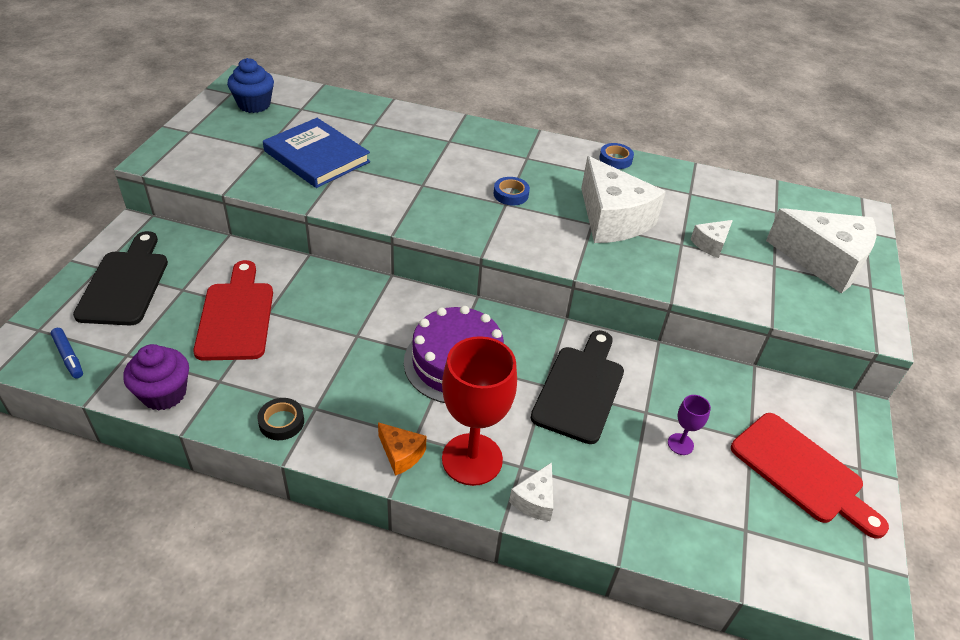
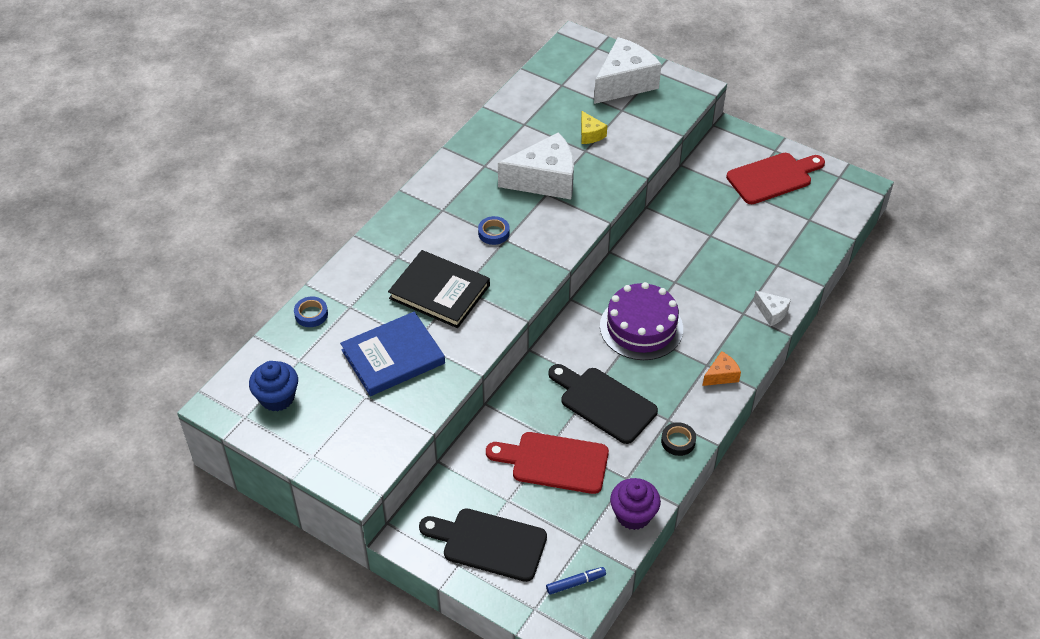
camera: 70 degrees left, 5 degrees up
(411, 171) = (439, 292): none -> black book
(472, 459) = (733, 337): red goblet -> none
(580, 389) = (683, 264): black cutting board -> black cutting board (604, 403)
(615, 159) = (463, 153): blue tape -> blue tape (311, 314)
(680, 444) = (741, 227): purple goblet -> none
(711, 244) = (590, 134): white cheese -> yellow cheese

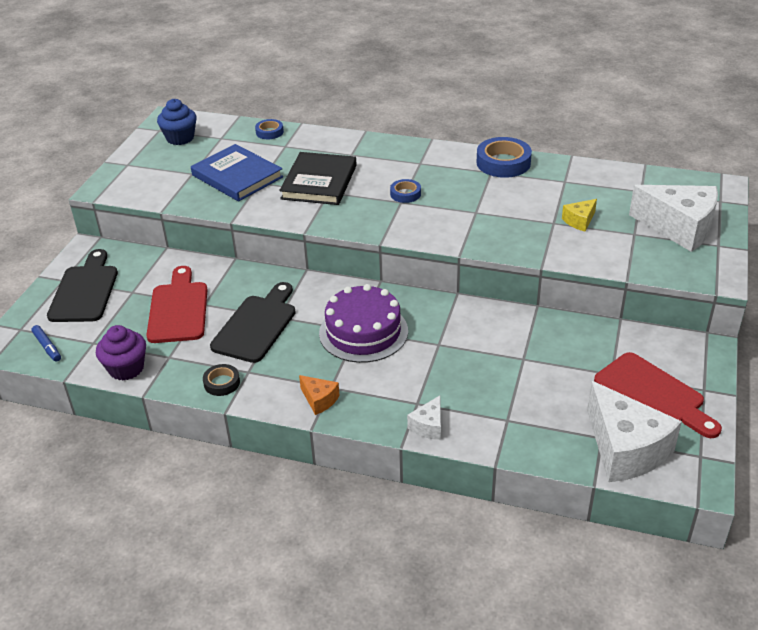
camera: 75 degrees right, 10 degrees down
(473, 153) = (503, 163): none -> blue tape
(545, 180) = (493, 207): white cheese -> white cheese (625, 449)

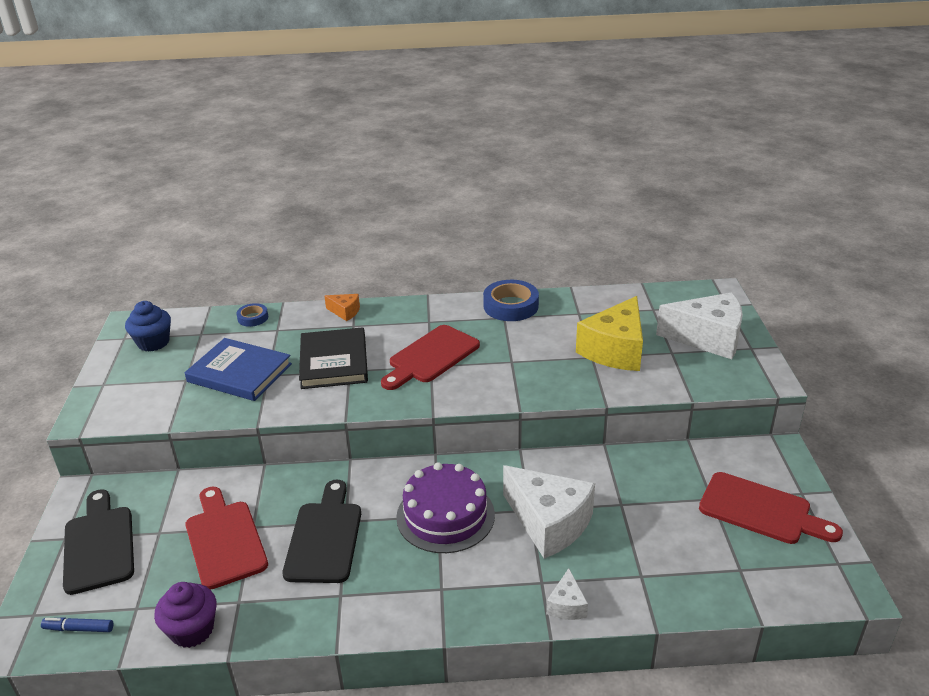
camera: 20 degrees left, 5 degrees down
(47, 347) = (79, 629): blue marker -> blue marker turned 150 degrees clockwise
(222, 383) = (316, 617): black tape -> none
(319, 400) = (436, 607): orange cheese -> orange cheese (345, 312)
(405, 194) = (431, 357): blue tape -> red cutting board
(579, 221) = (615, 350): yellow cheese -> yellow cheese, size x2.18
(625, 449) = (768, 576): white cheese -> white cheese (549, 523)

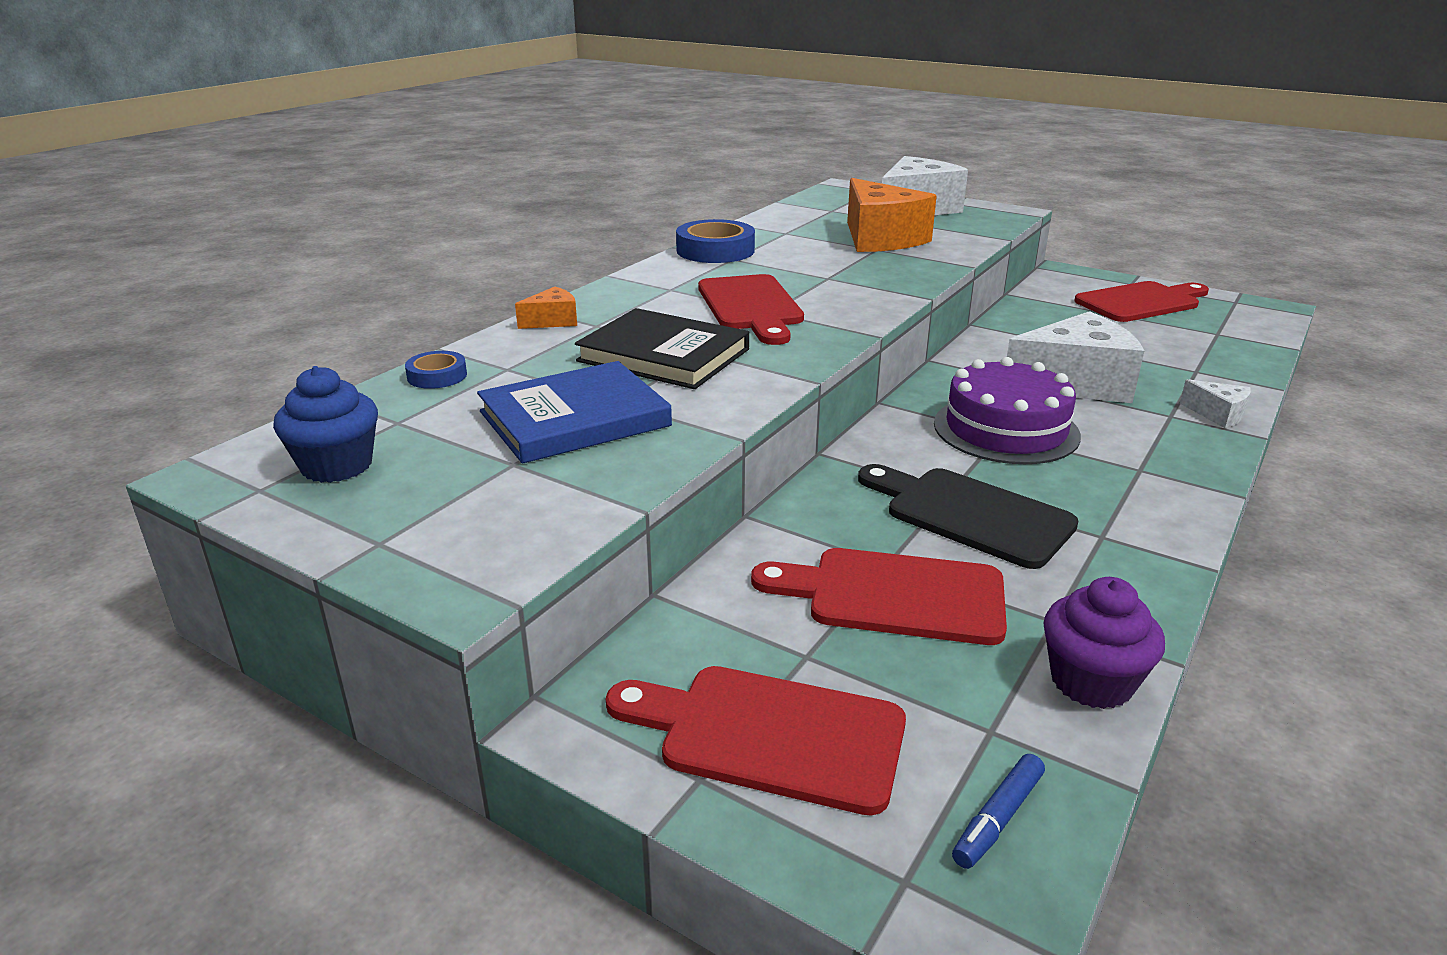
camera: 55 degrees left, 5 degrees down
(99, 545) = (770, 735): black cutting board -> red cutting board
(615, 350) = (880, 239): yellow cheese -> orange cheese

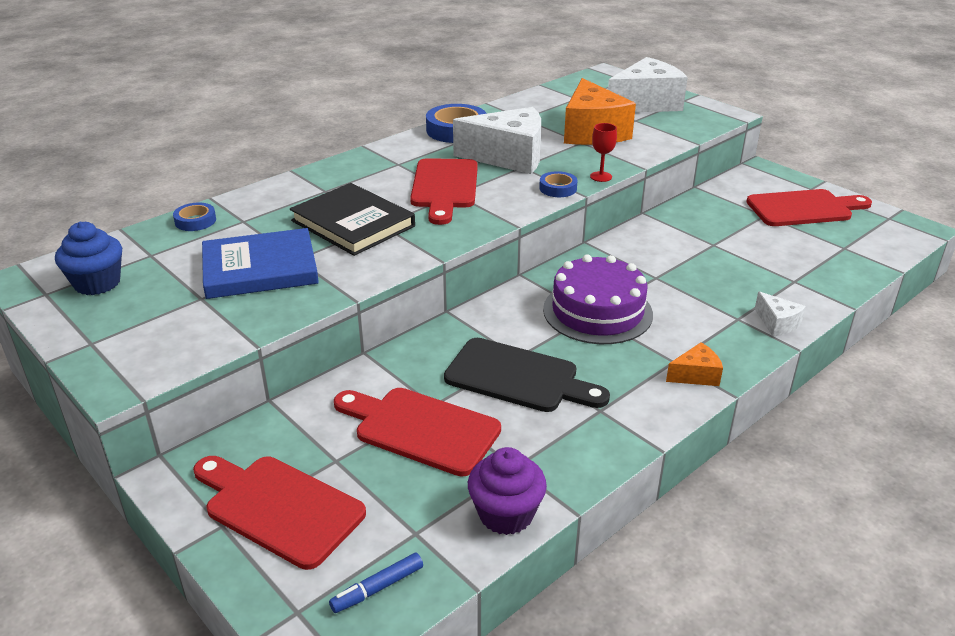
camera: 15 degrees right, 5 degrees up
(552, 321) = (298, 183): orange cheese -> orange cheese (696, 375)
(891, 294) = (558, 188): none -> blue tape
(931, 278) = (601, 176): none -> red goblet
(970, 514) = (518, 377): black cutting board -> black cutting board turned 150 degrees clockwise
(1075, 384) = (683, 279): white cheese -> white cheese (508, 157)

